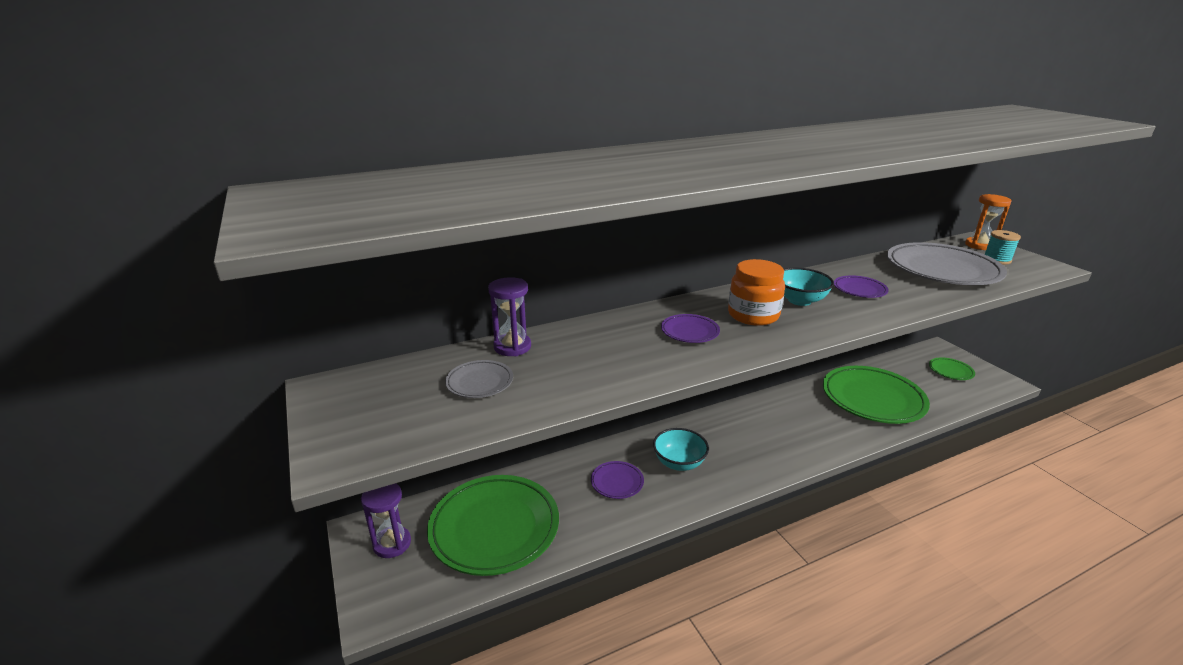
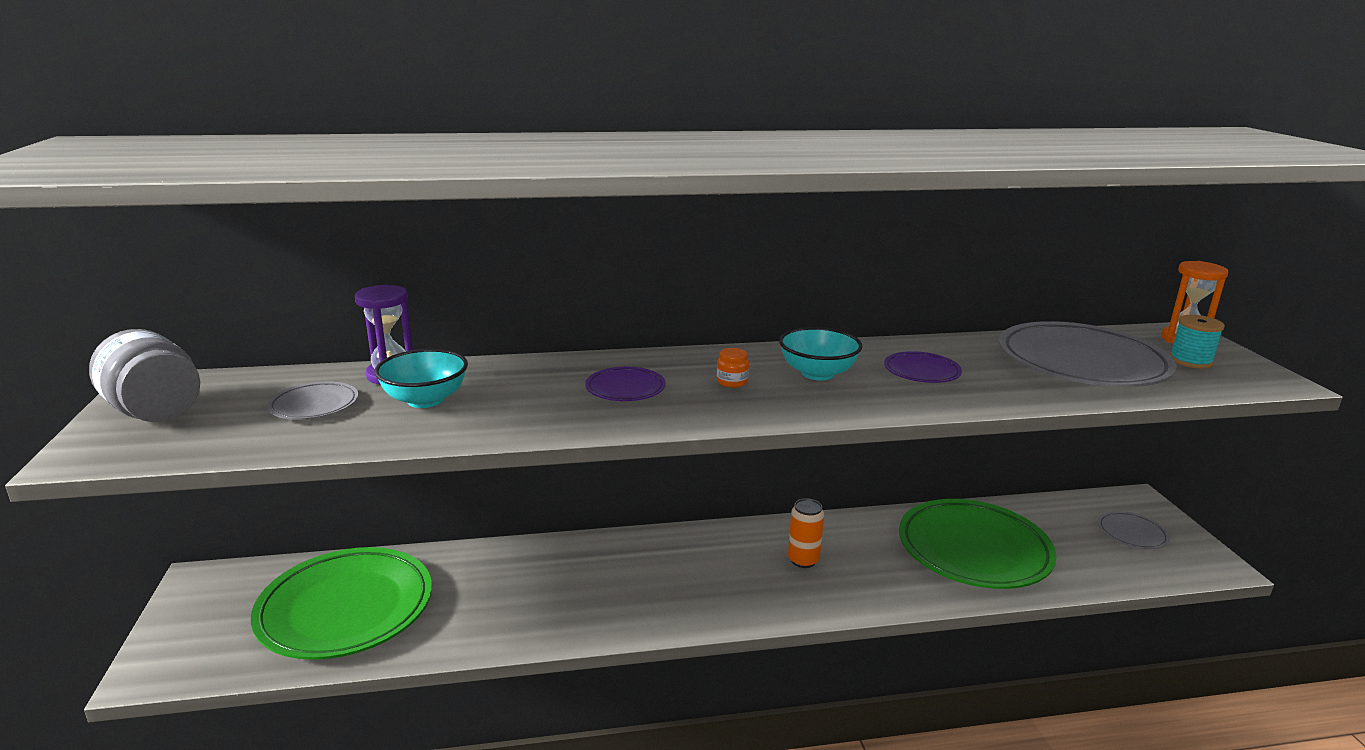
camera: 15 degrees right, 5 degrees down
(355, 410) = (155, 412): none -> grey jar
(392, 544) = (221, 602): purple hourglass -> none
(617, 482) = (532, 587): purple plate -> none
(679, 463) = (630, 580): turquoise bowl -> turquoise bowl (425, 400)
(753, 315) = (732, 382): orange jar -> orange jar, size x0.44
(778, 426) = (803, 560): none -> orange can
(950, 371) = (1131, 534): green plate -> grey plate

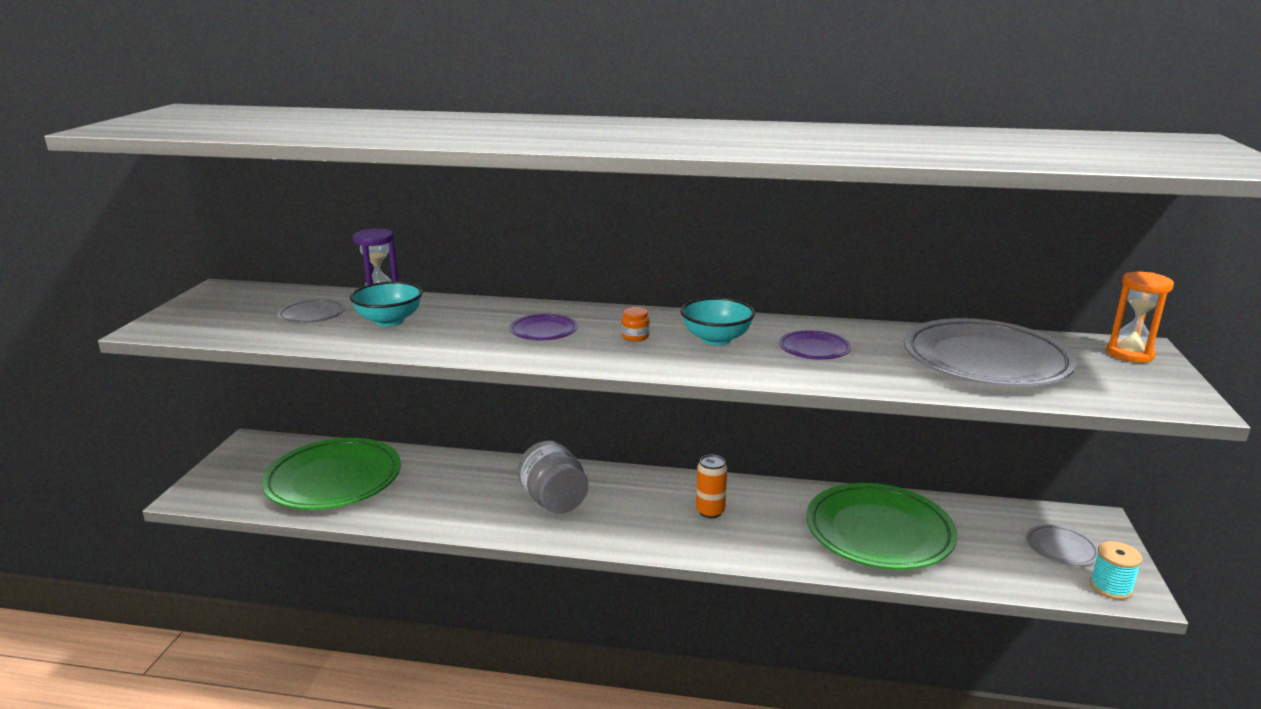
camera: 20 degrees right, 0 degrees up
(155, 412) = (211, 307): grey jar -> grey jar (554, 501)
(1190, 361) = (1110, 373): turquoise spool -> turquoise spool (1110, 587)

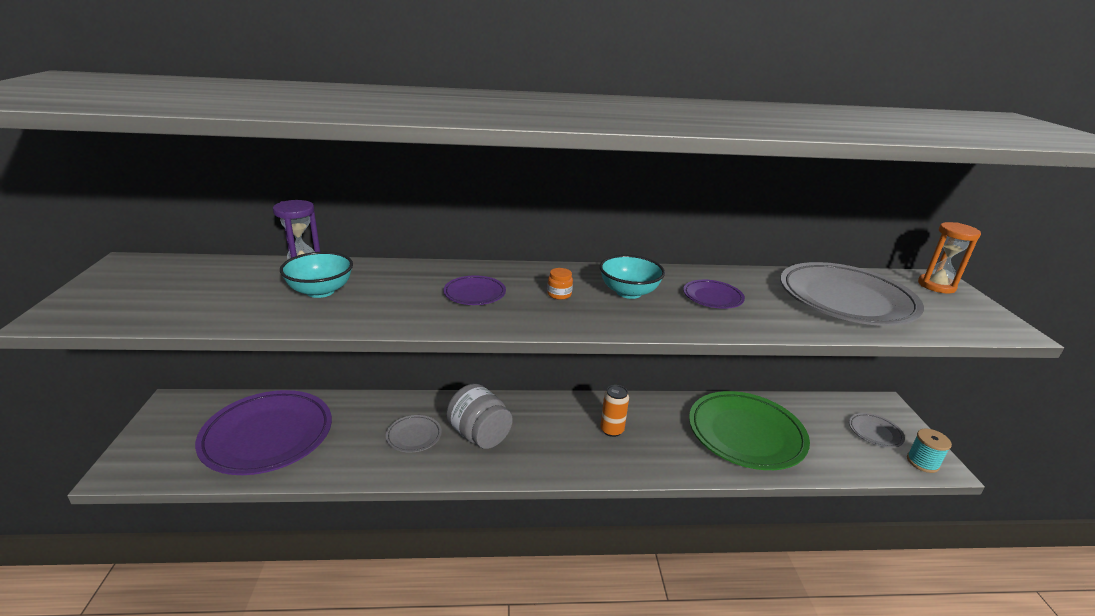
camera: 15 degrees left, 5 degrees up
(312, 315) = (237, 289): grey plate -> grey plate (414, 436)
(334, 480) = (267, 436): green plate -> purple plate

